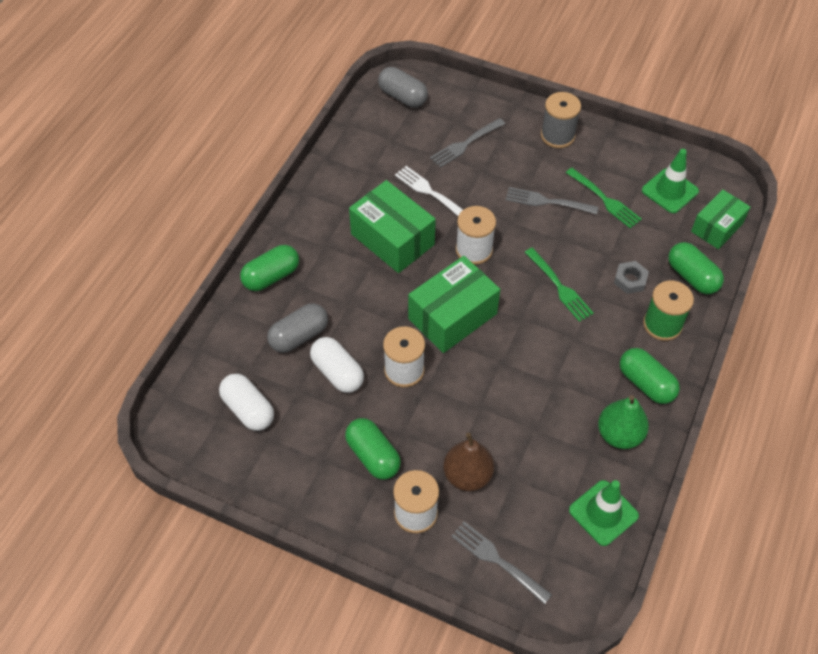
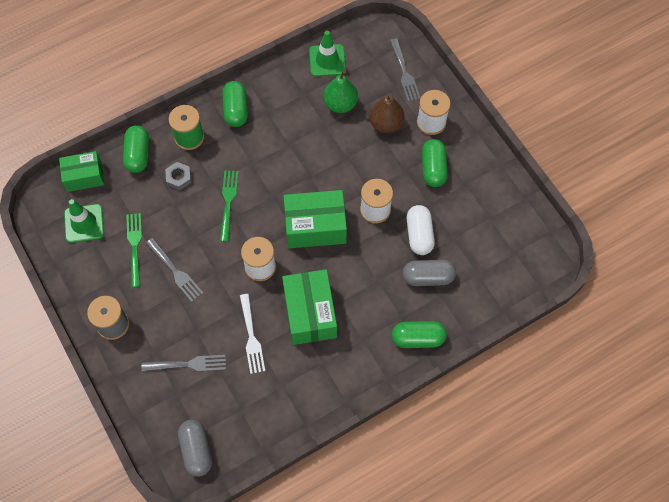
camera: 145 degrees left, 10 degrees up
(248, 409) = (493, 245): white capsule -> none
(619, 434) = (279, 92): green pear -> green pear (340, 104)

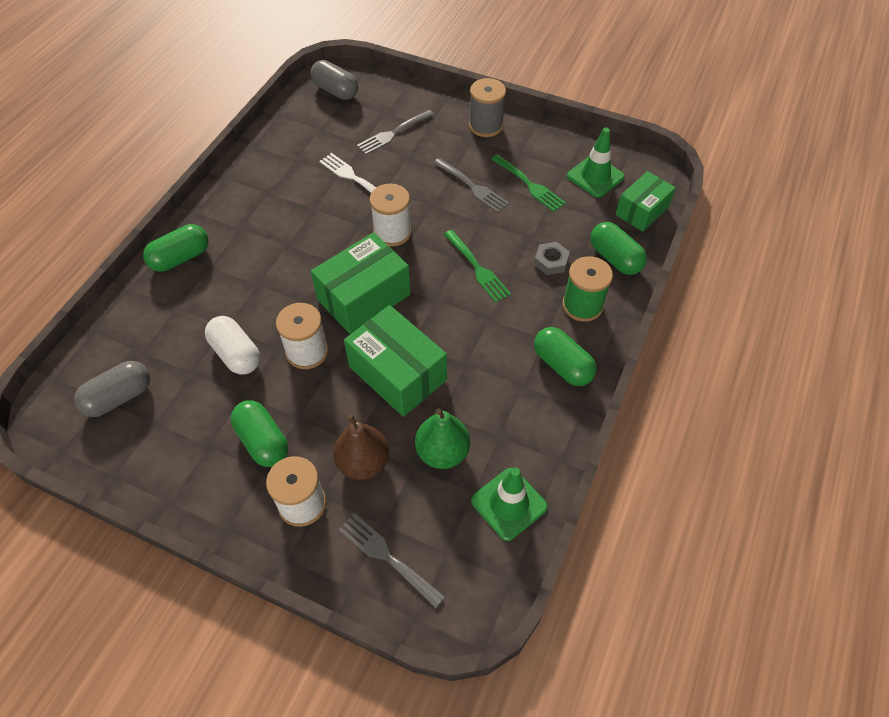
camera: 145 degrees right, 10 degrees down
(175, 271) = (471, 186): grey fork -> grey fork turned 150 degrees counterclockwise
(310, 313) = (310, 222): green box -> green box (397, 373)
(428, 277) = (201, 317): grey capsule -> grey capsule (119, 397)

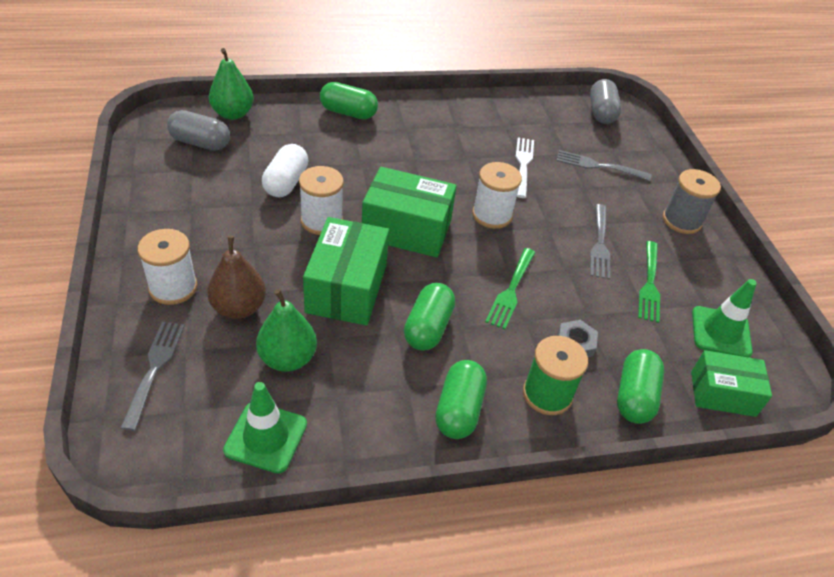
camera: 50 degrees right, 10 degrees down
(98, 350) = (233, 114): none -> green pear
(263, 441) = (216, 236): green capsule -> green capsule (428, 328)

